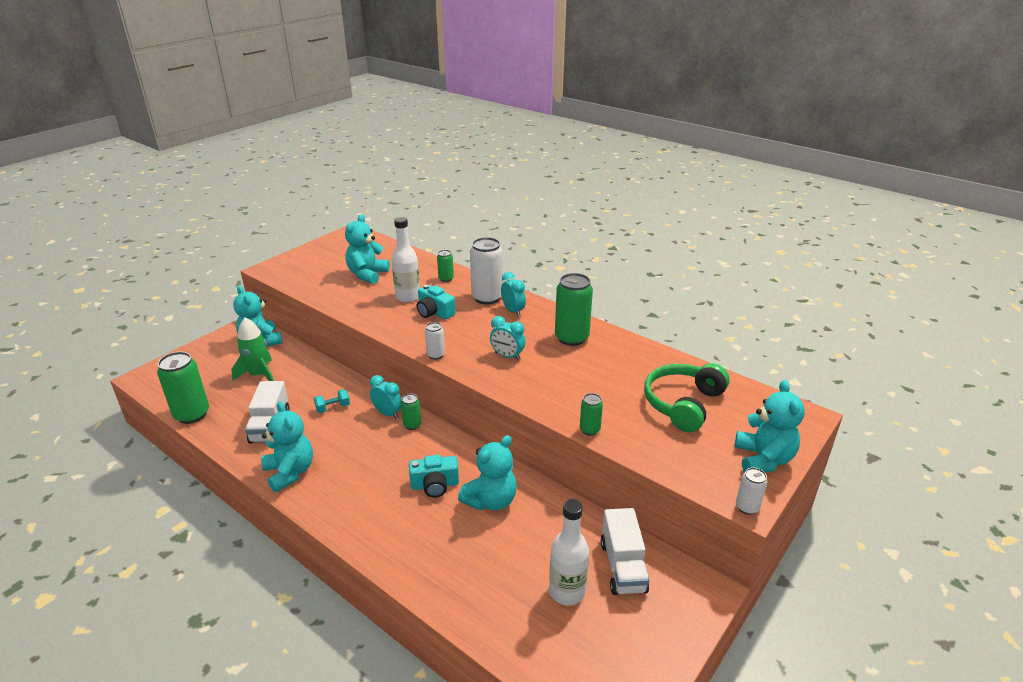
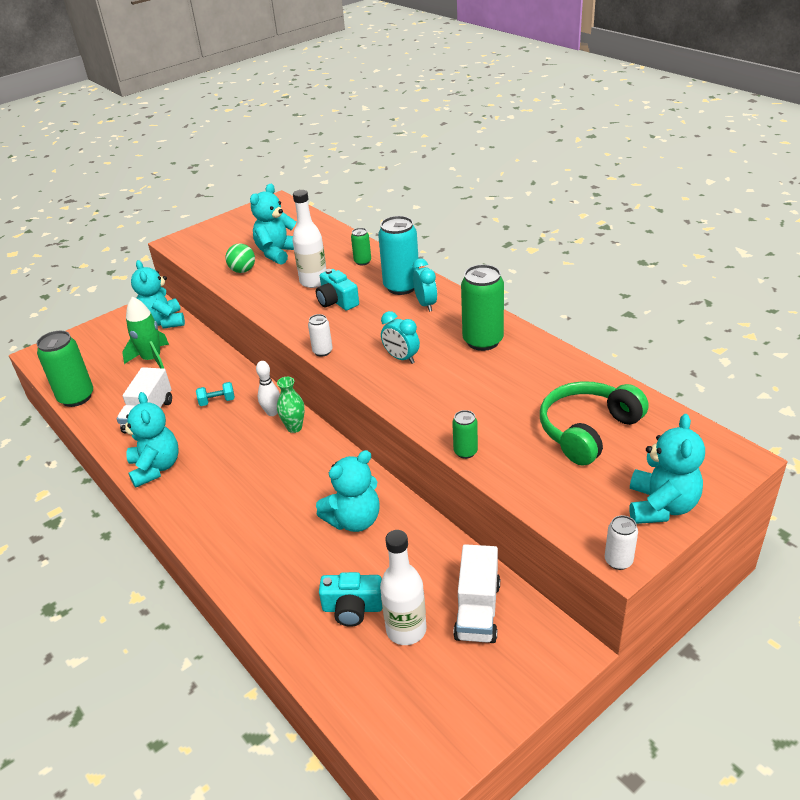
camera: 15 degrees right, 5 degrees up
(339, 291) = (243, 270): none -> green ball
(387, 413) = (272, 412): turquoise clock -> white bowling pin
(412, 425) = (294, 427): green can -> green vase
(435, 485) = (299, 497): turquoise camera -> turquoise camera (352, 608)
(487, 298) = (401, 287): white can -> turquoise can

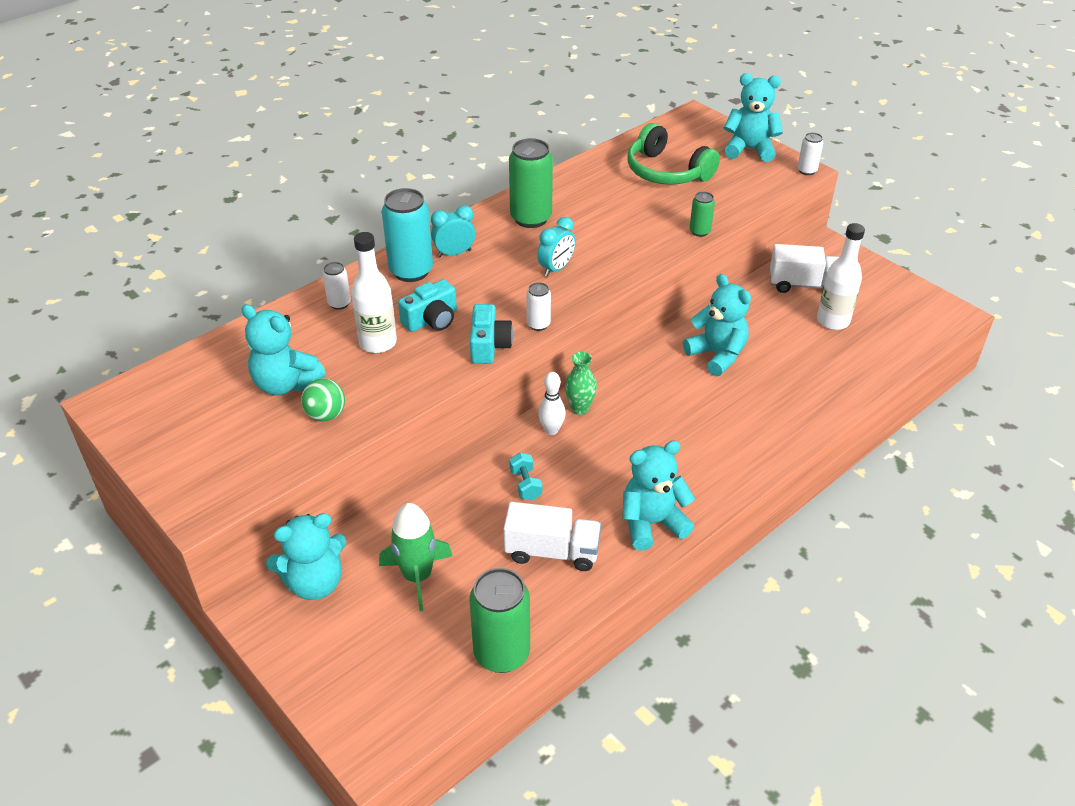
camera: 95 degrees left, 5 degrees up
(352, 608) = (819, 351): turquoise camera -> turquoise camera (489, 345)
(362, 261) = (339, 303): green can -> white can

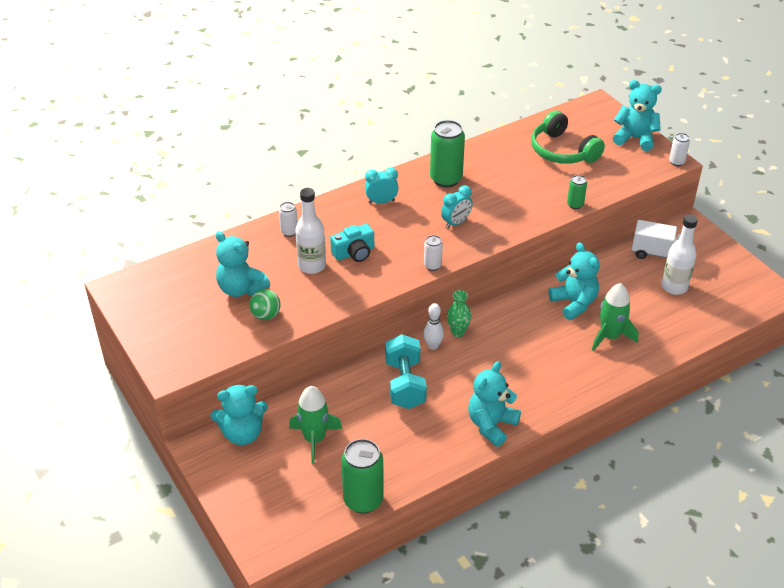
camera: 10 degrees right, 0 degrees up
(411, 271) = (346, 212): turquoise can -> none
(489, 345) = (392, 277): turquoise camera -> none
(525, 485) = (405, 384): turquoise dumbbell -> turquoise dumbbell, size x2.05
(552, 551) = (414, 435): white truck -> none
(652, 523) = (491, 425): turquoise teddy bear -> turquoise teddy bear turned 45 degrees counterclockwise
(773, 390) = (610, 336): none -> green rocket

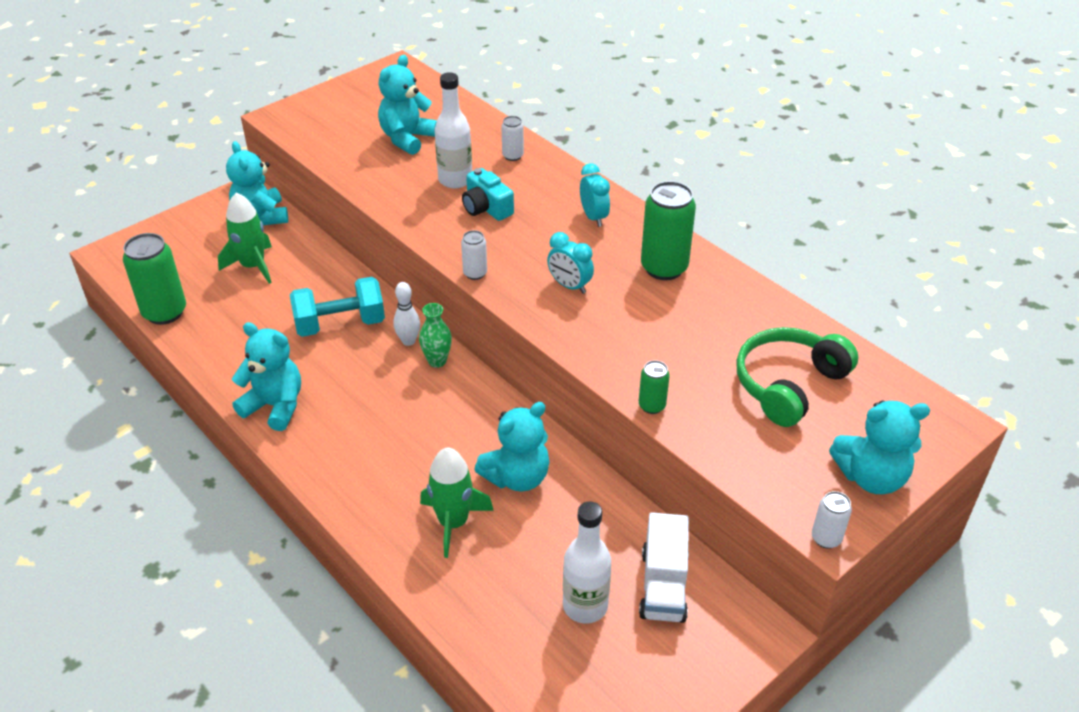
camera: 80 degrees right, 0 degrees up
(266, 315) = (366, 161): green ball -> none
(635, 138) = (871, 477): turquoise teddy bear -> turquoise teddy bear turned 75 degrees clockwise

